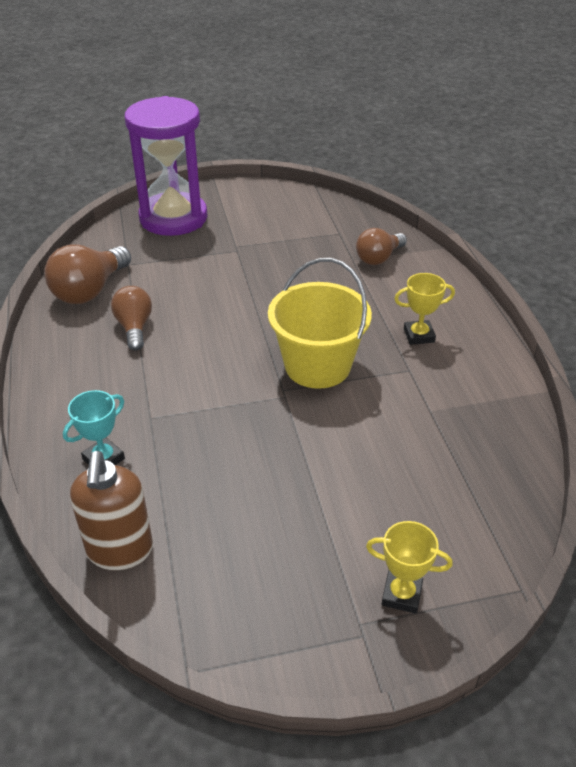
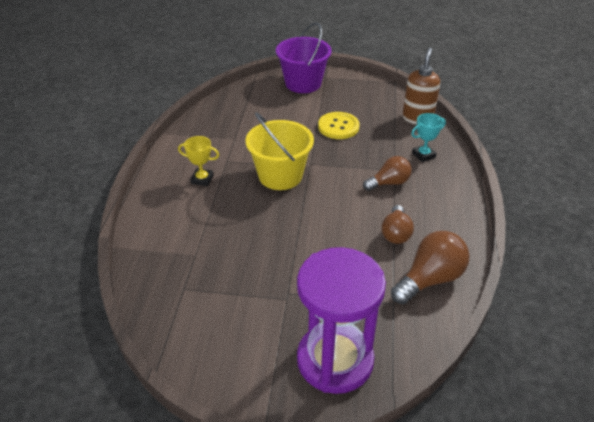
camera: 160 degrees left, 0 degrees up
(270, 483) = (338, 127): none -> yellow button
(378, 258) = (173, 249): brown light bulb -> brown light bulb (389, 183)
(401, 595) = (303, 83): yellow trophy -> purple bucket

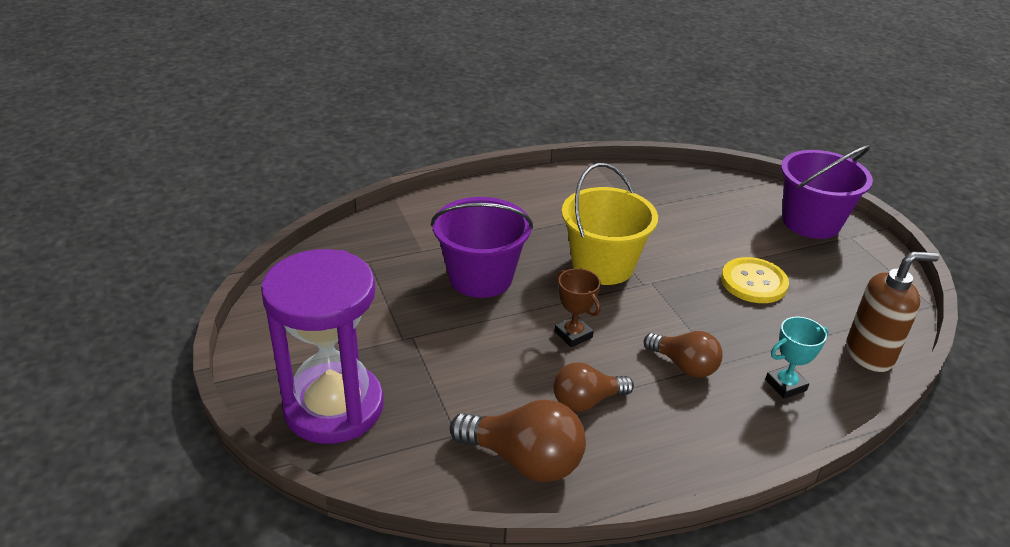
camera: 60 degrees right, 5 degrees down
(202, 179) = (540, 212): yellow trophy -> none
(250, 235) = (480, 277): none -> purple bucket
(336, 215) = (573, 334): none -> brown trophy
(423, 155) = (785, 385): turquoise trophy -> turquoise trophy turned 60 degrees counterclockwise

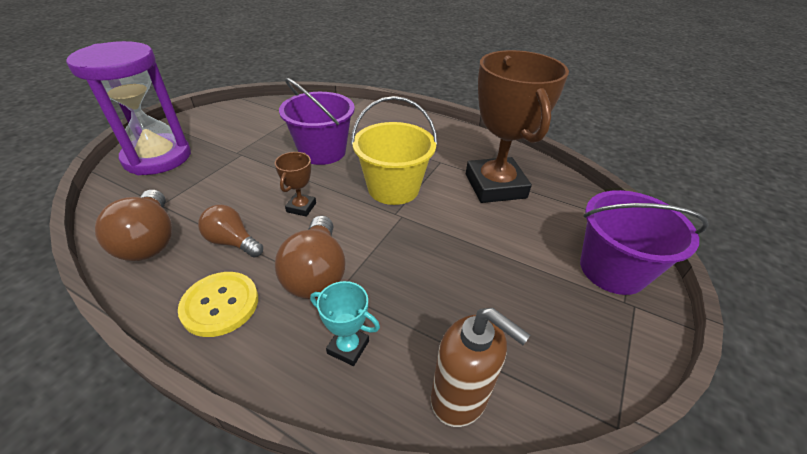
camera: 50 degrees right, 5 degrees up
(660, 211) = (495, 186): none -> brown trophy
(684, 365) = (316, 273): brown light bulb -> brown light bulb, size x1.51
(754, 282) = (472, 269): yellow button -> yellow button (220, 305)

